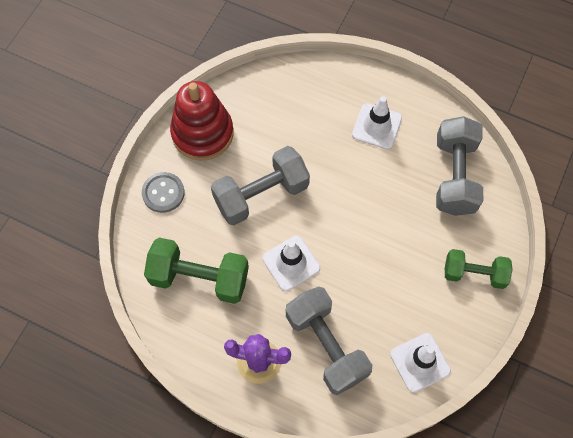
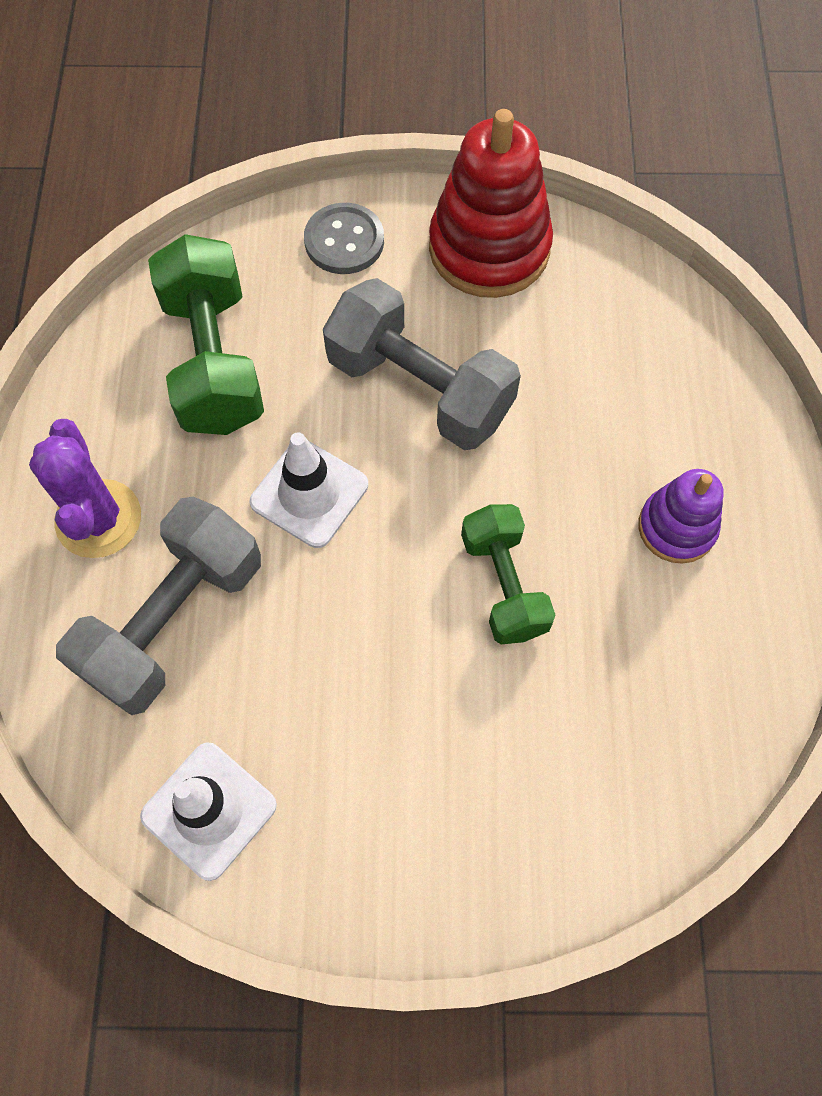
camera: 65 degrees right, 0 degrees up
(377, 126) = (676, 527): white traffic cone -> purple stacking toy
(454, 176) = (653, 723): grey dumbbell -> none
(474, 273) = (450, 849): green dumbbell -> green dumbbell (504, 585)

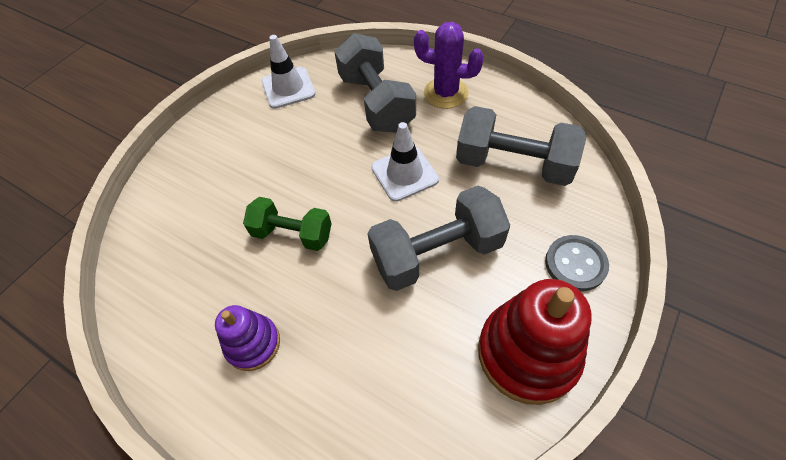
camera: 125 degrees right, 10 degrees down
(214, 361) = (513, 164): green dumbbell -> grey dumbbell

